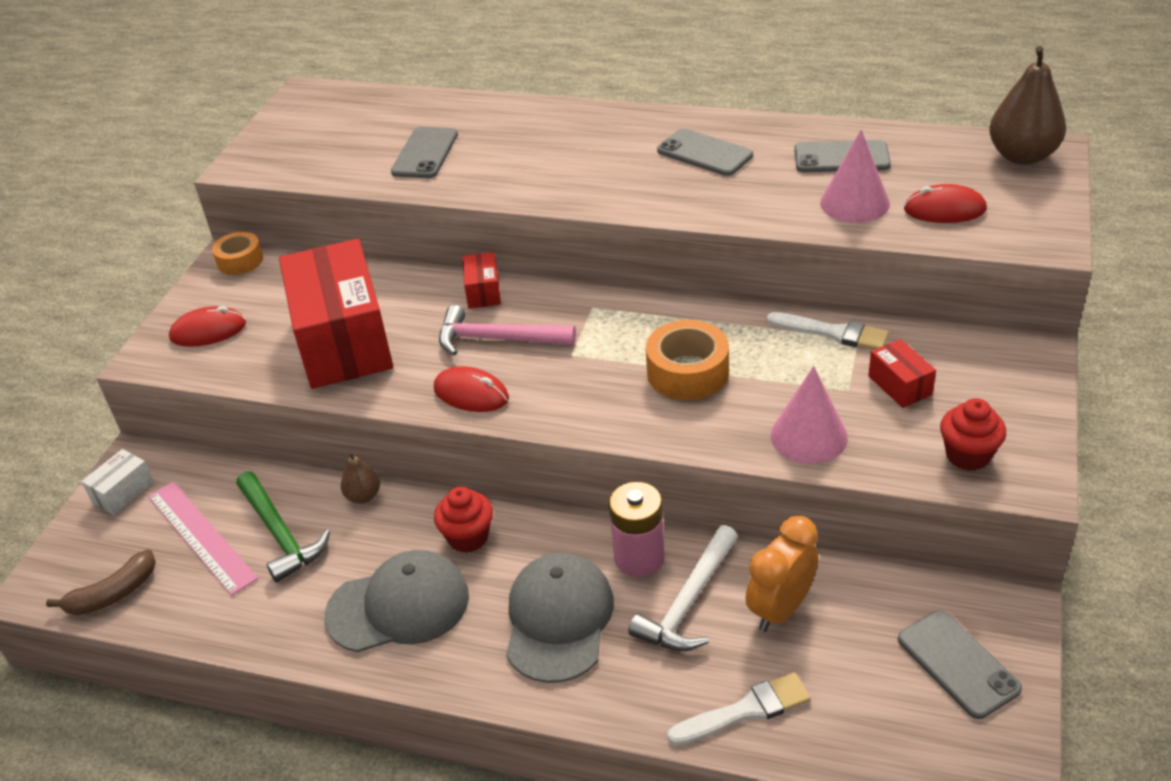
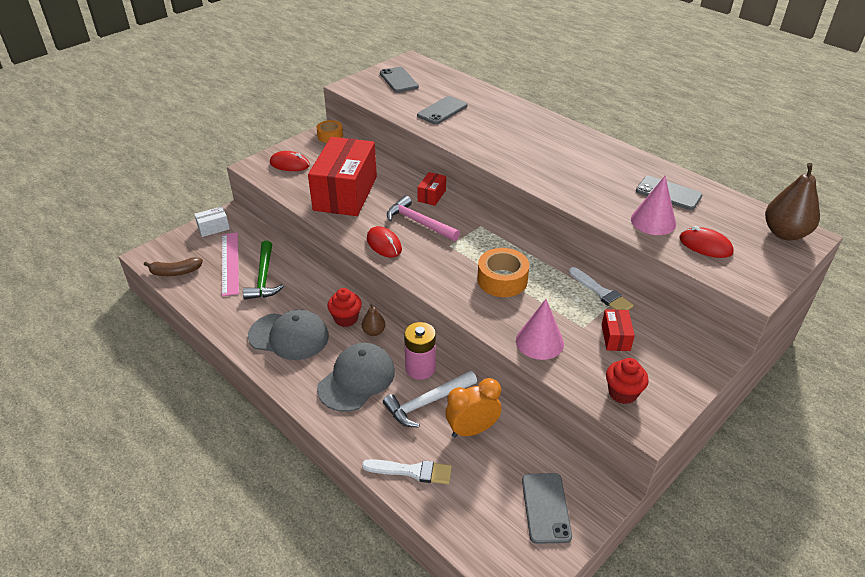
camera: 25 degrees right, 0 degrees up
(363, 496) = (314, 276): brown pear -> brown pear (374, 332)
(704, 153) = (590, 162): grey phone -> grey phone (398, 80)

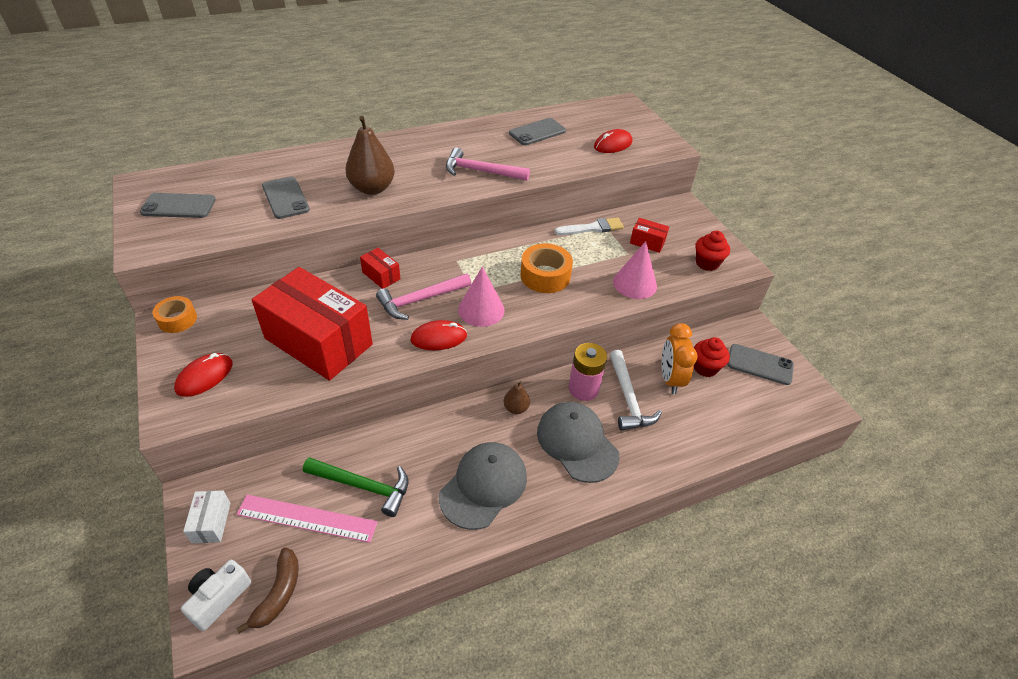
camera: 70 degrees left, 5 degrees up
(166, 251) = (218, 598): none -> white camera
(346, 319) = (483, 425): red cupcake -> red cupcake (705, 368)
(412, 471) = (704, 436): white brush -> none
(566, 180) = (481, 171): none -> pink hammer
(653, 221) = (569, 153): pink cone -> pink cone (481, 309)
(785, 233) = (617, 109): brown pear -> brown pear (372, 188)

